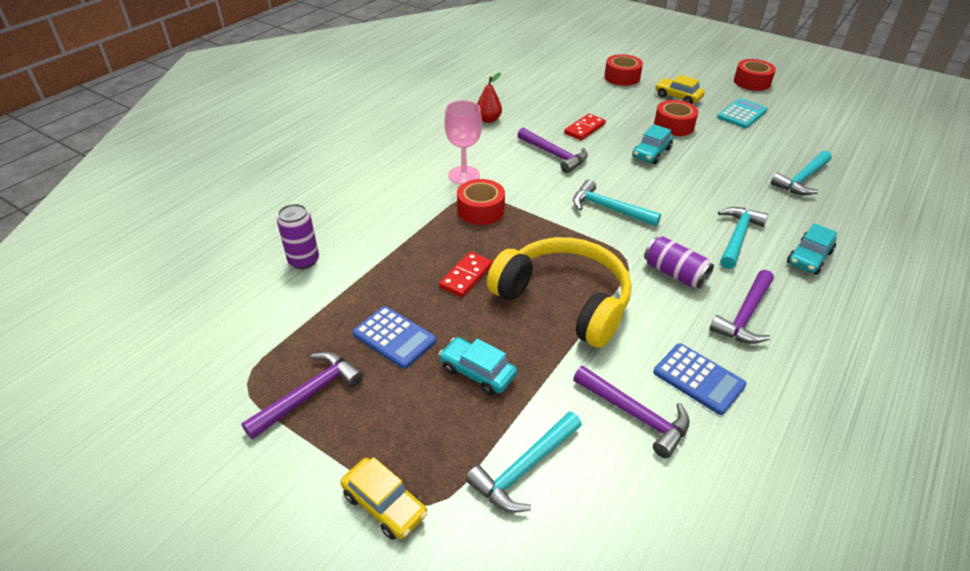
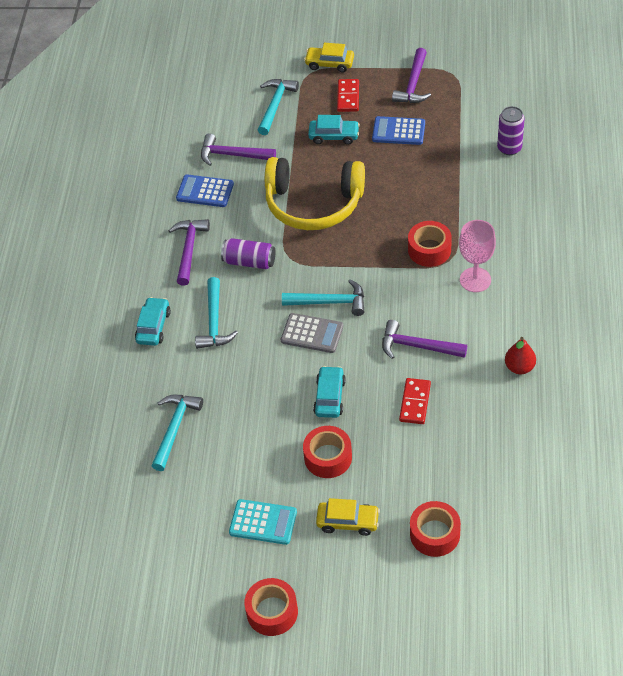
camera: 155 degrees right, 10 degrees up
(466, 276) = (391, 189): red domino -> red domino (348, 97)
(641, 194) = (312, 333): none -> grey calculator
(741, 114) = (263, 522): turquoise calculator -> turquoise calculator turned 90 degrees counterclockwise

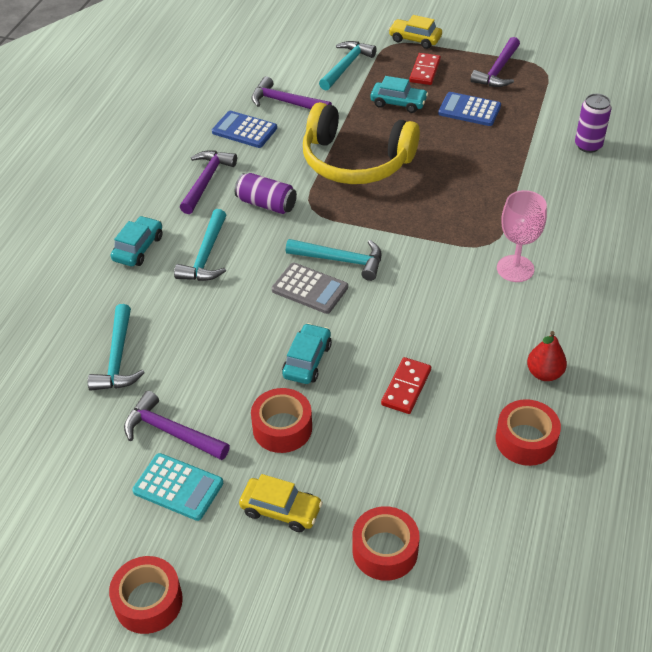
camera: 10 degrees right, 5 degrees down
(174, 428) = (118, 358): turquoise hammer -> turquoise hammer turned 150 degrees clockwise
(417, 346) = (427, 326): purple hammer -> purple hammer (171, 432)
(429, 250) = (470, 228): red tape -> red tape (525, 440)

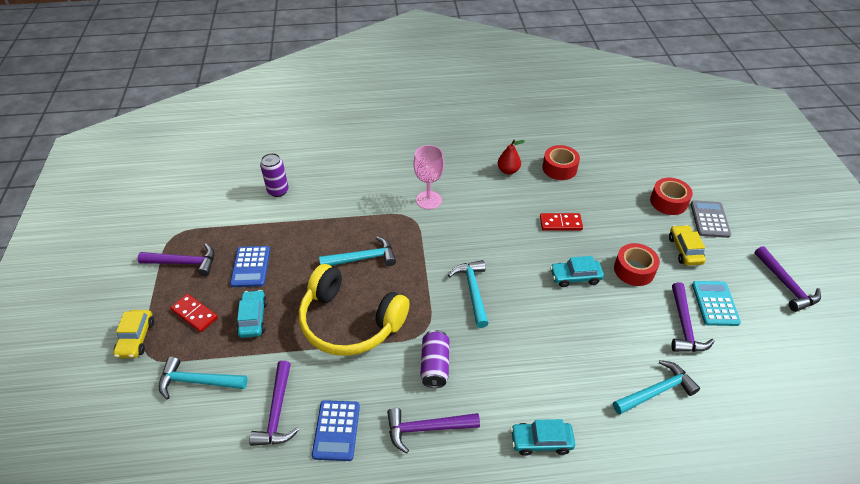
camera: 115 degrees left, 0 degrees up
(148, 601) = (786, 285): red tape -> purple hammer
(206, 256) = (519, 382): turquoise hammer -> turquoise hammer (363, 258)
(310, 289) = (511, 299): grey calculator -> grey calculator (709, 219)
(355, 161) = (350, 322): yellow headphones -> yellow headphones turned 120 degrees clockwise
(424, 71) = (194, 314): red domino -> red domino turned 45 degrees clockwise

